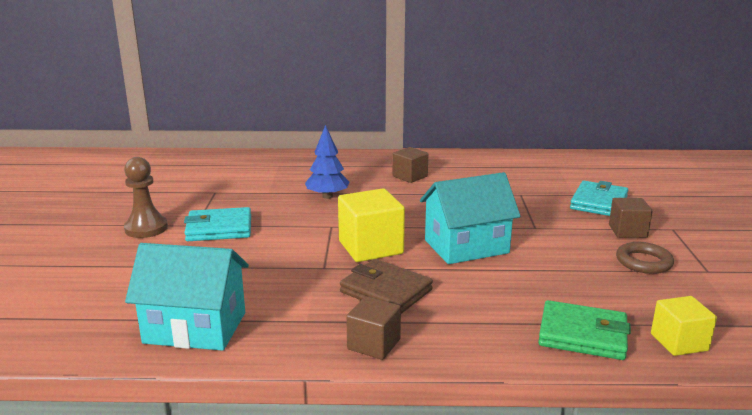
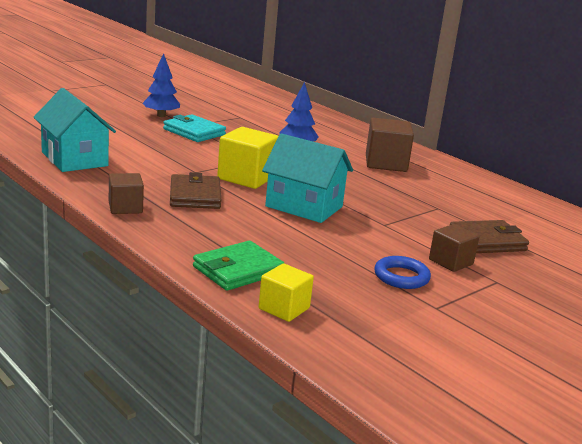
camera: 45 degrees right, 0 degrees up
(146, 228) = (161, 115): brown pawn -> blue tree
(410, 176) = (386, 163): brown cube -> brown cube, size x1.61
(582, 335) = (238, 270): green wallet -> green wallet turned 75 degrees clockwise
(599, 203) = (487, 241): turquoise wallet -> brown wallet
(643, 262) = (401, 277): brown ring -> blue ring

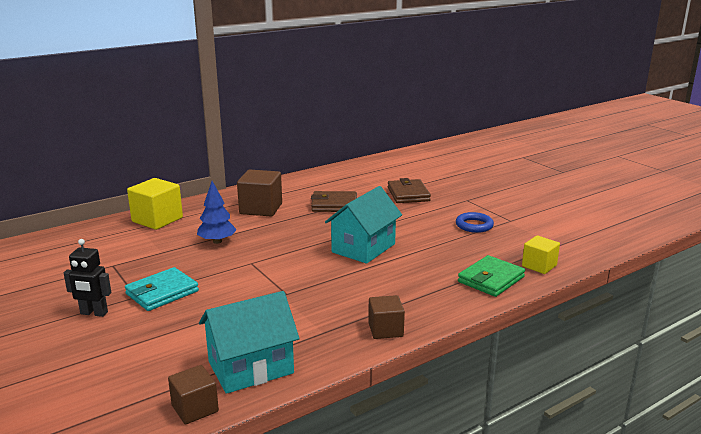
camera: 80 degrees left, 0 degrees up
(161, 115) = (94, 313): blue tree -> black robot
(195, 196) = (349, 294): brown wallet -> brown wallet (334, 205)
(238, 270) = (491, 279): green wallet -> green wallet turned 75 degrees clockwise
(246, 178) = (301, 269): yellow cube -> yellow cube (157, 220)
(451, 262) = (445, 208): brown cube -> brown cube (195, 408)

